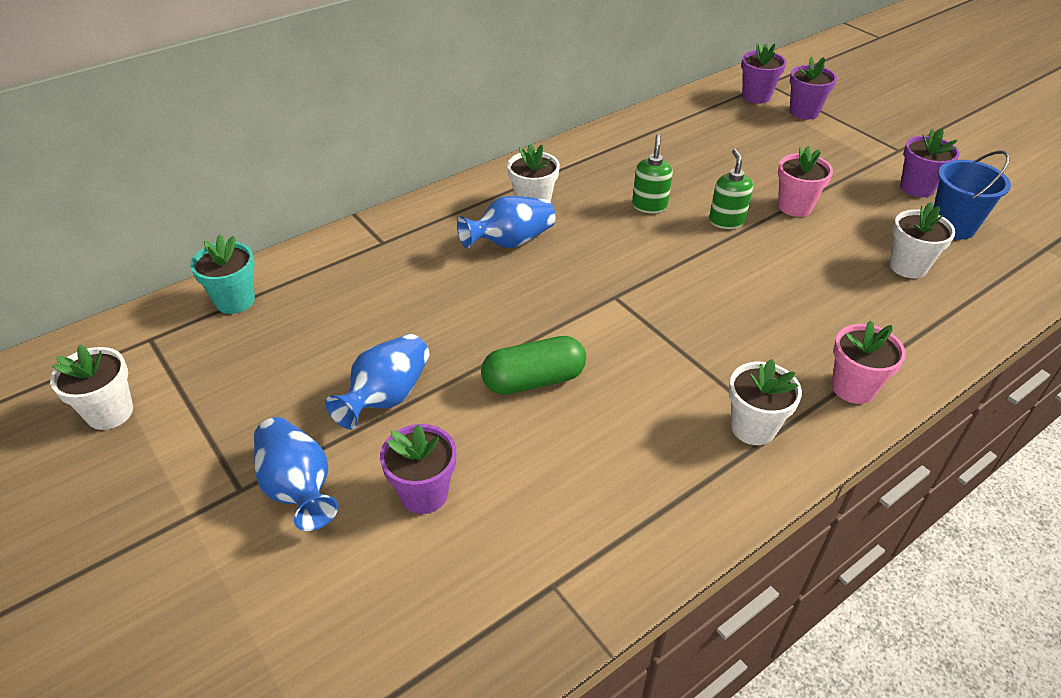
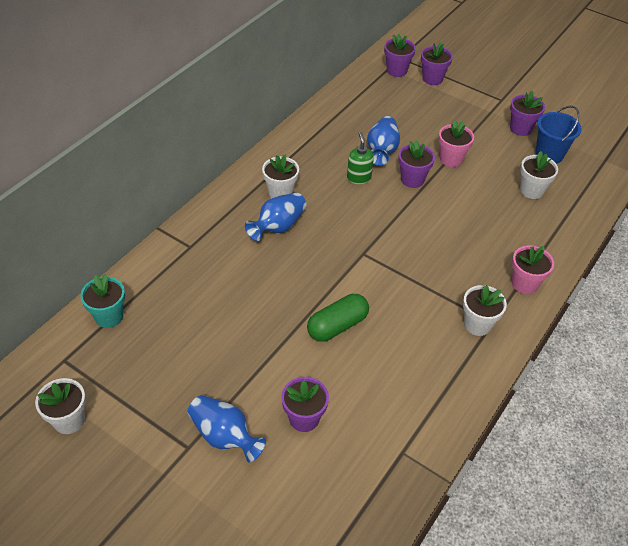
camera: 20 degrees left, 5 degrees up
(386, 397) = (250, 361): blue vase -> blue vase (382, 150)
(726, 221) = (412, 179): green soap dispenser -> purple flower pot

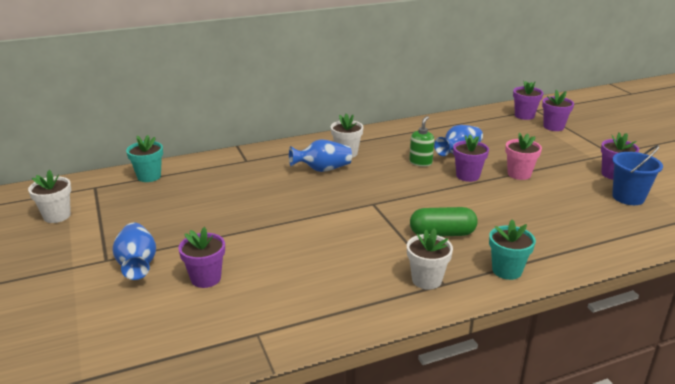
camera: 35 degrees right, 20 degrees down
(337, 326) = (300, 236): green capsule -> green capsule (442, 233)
(524, 284) = (507, 270): pink flower pot -> turquoise flower pot
(531, 190) = (582, 214): white flower pot -> none

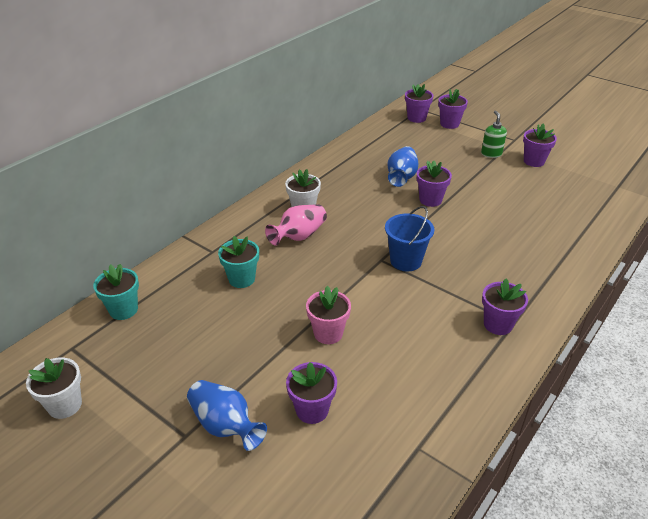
camera: 30 degrees left, 10 degrees up
(322, 169) = (299, 236): blue vase -> pink vase
(420, 162) = (379, 198): green soap dispenser -> green soap dispenser (491, 154)
(426, 280) = (498, 324): white flower pot -> purple flower pot
(442, 233) = (466, 270): green capsule -> none
(507, 270) = (545, 288): turquoise flower pot -> turquoise flower pot (241, 279)
(519, 174) = (468, 184): pink flower pot -> pink flower pot (328, 333)
(628, 197) = (563, 181): blue bucket -> blue bucket (405, 261)

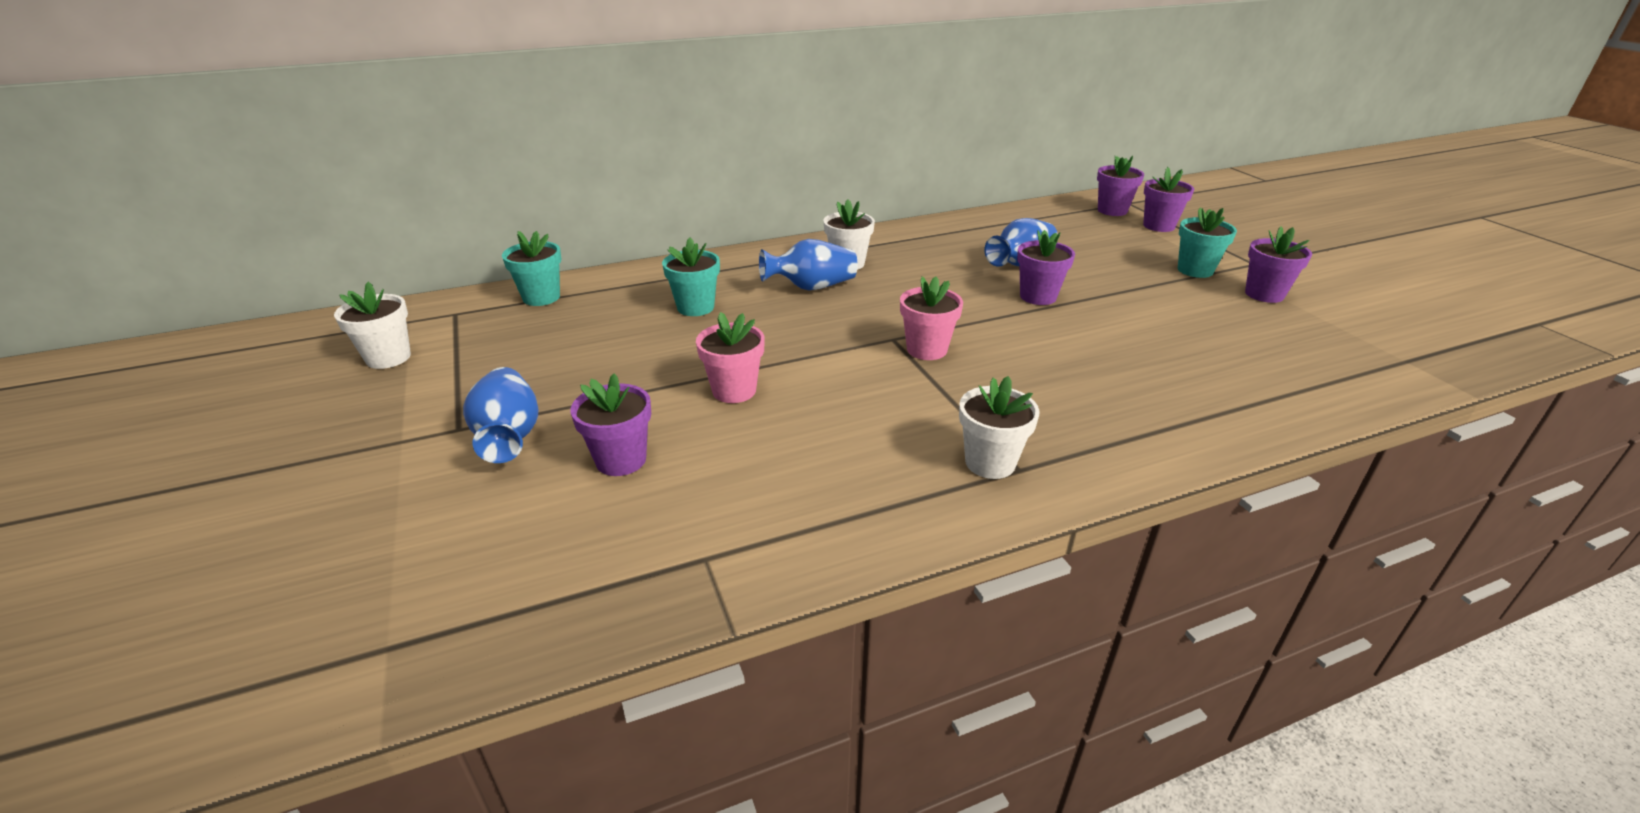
camera: 30 degrees right, 5 degrees down
(299, 236) = (811, 287): pink vase -> blue vase
(405, 261) = (926, 349): blue bucket -> pink flower pot
(491, 154) = (1195, 270): green soap dispenser -> turquoise flower pot
(498, 324) = (990, 463): purple flower pot -> white flower pot

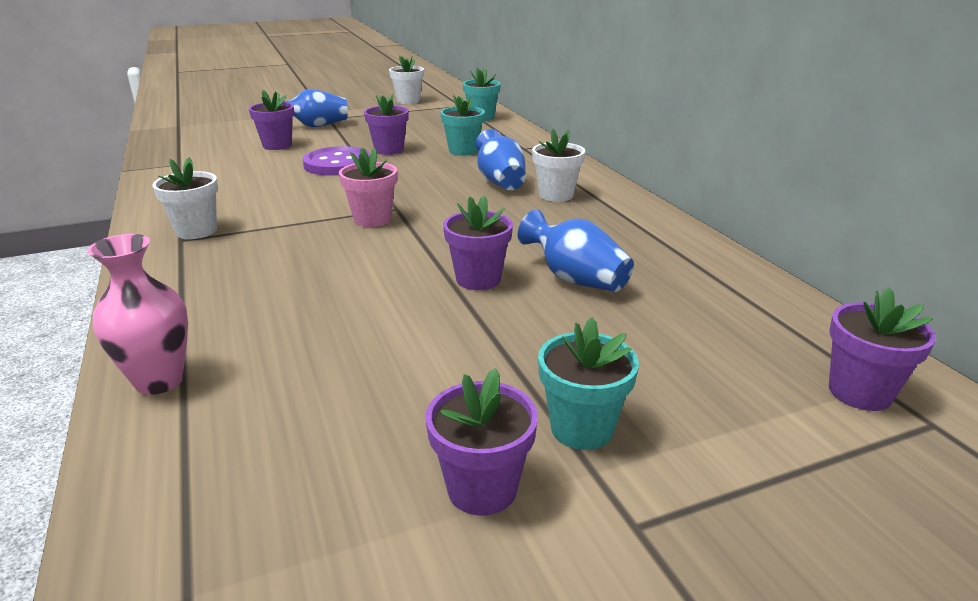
camera: 90 degrees right, 5 degrees down
(734, 390) = (337, 164): pink flower pot -> purple button
(1158, 226) = (803, 436): purple flower pot -> purple flower pot (389, 150)
(1270, 412) = (159, 380): none -> pink vase

